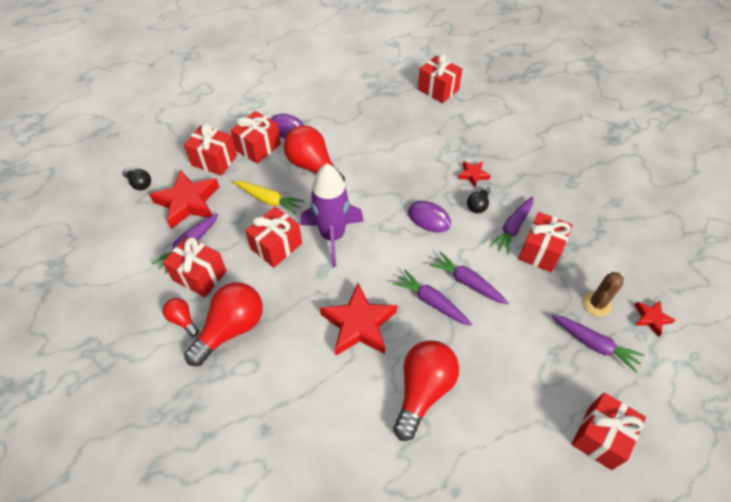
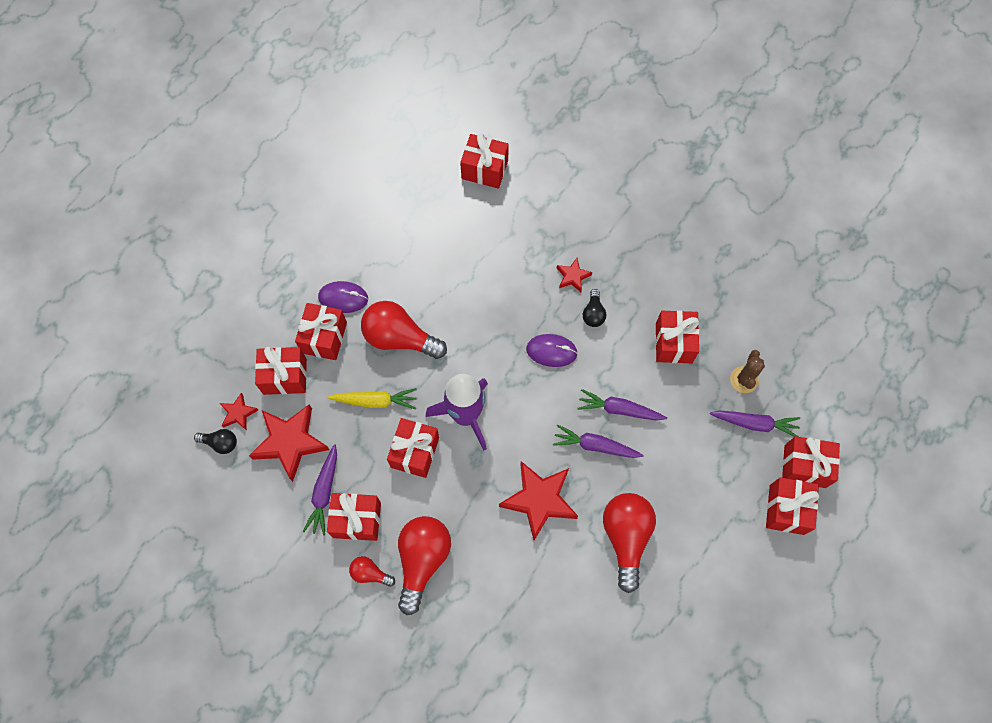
camera: 25 degrees left, 15 degrees up
(512, 228) = (638, 327): purple carrot -> none
(634, 404) = (804, 466): none -> red gift
(651, 318) = (795, 374): red star -> red star (238, 413)

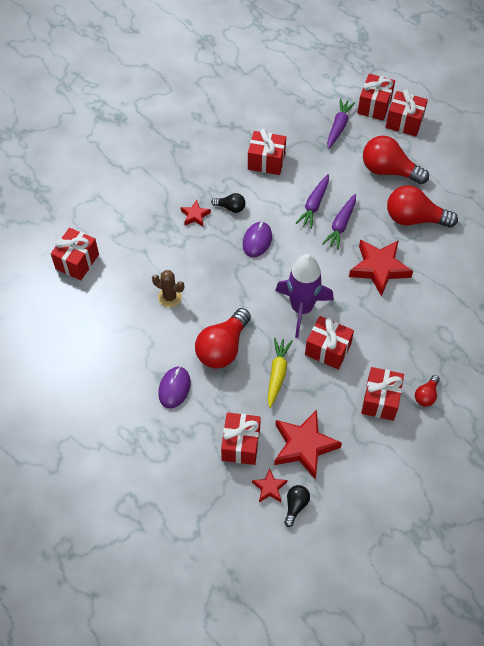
camera: 80 degrees left, 10 degrees down
(324, 337) = (210, 408): red gift -> none
(324, 492) = (353, 423): purple carrot -> none
(422, 560) = (419, 356): red light bulb -> red light bulb (389, 170)
(744, 380) = (304, 126): brown cactus -> brown cactus (170, 297)

